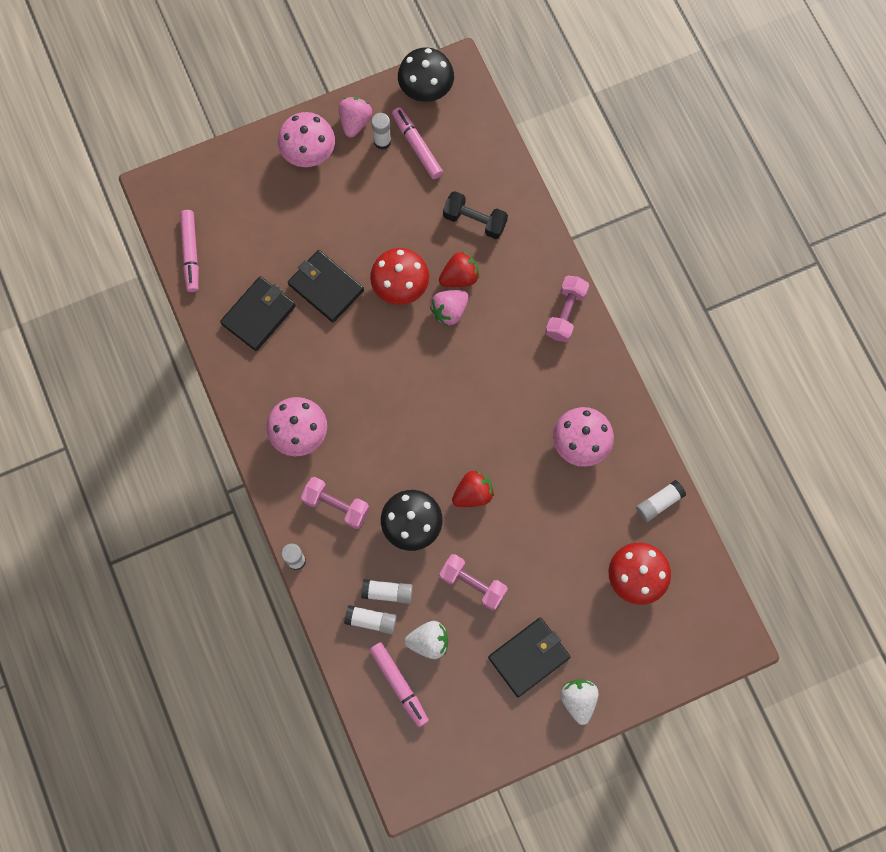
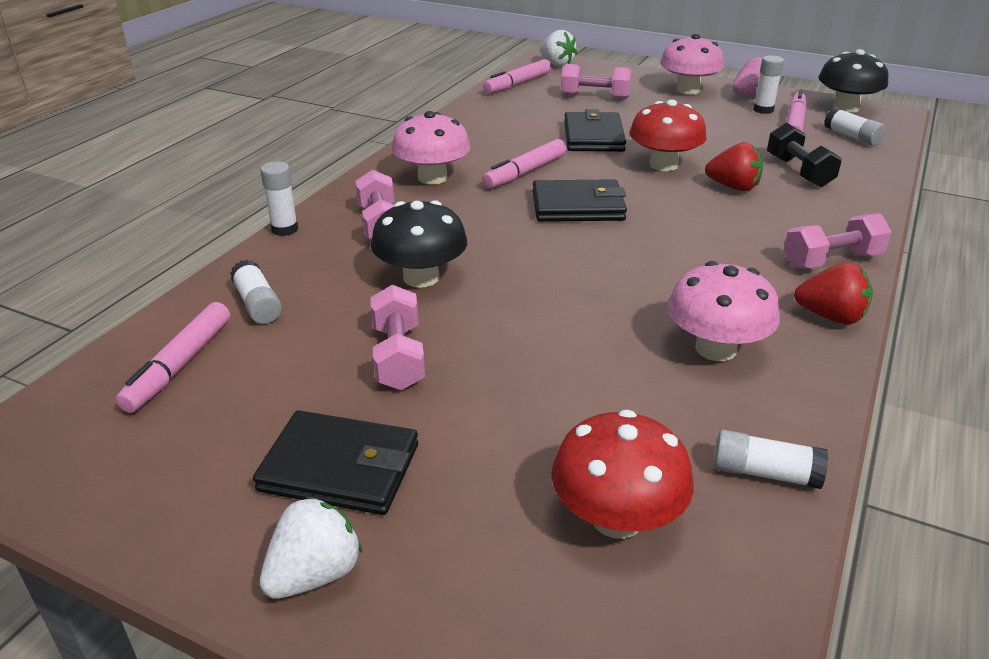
camera: 50 degrees right, 40 degrees down
(259, 315) = (515, 122): black wallet -> black wallet (578, 206)
(263, 224) = (594, 97): none -> pink dumbbell
(339, 373) = (525, 172): none -> pink marker
(387, 592) = (310, 299): white glue stick -> white glue stick (852, 136)
(428, 641) = (271, 360): white strawberry -> white strawberry (557, 64)
(449, 311) = (691, 196): pink strawberry -> none
(473, 494) = (520, 300): red strawberry -> red strawberry (831, 316)

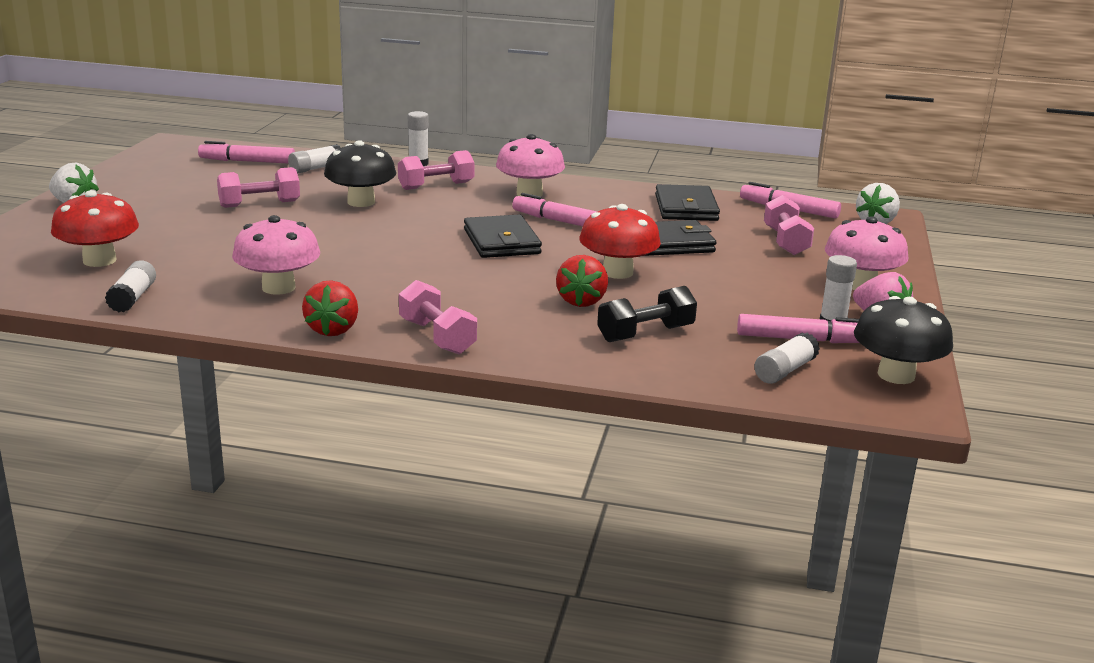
camera: 75 degrees right, 10 degrees down
(340, 468) = (152, 201): black wallet -> black wallet (686, 208)

